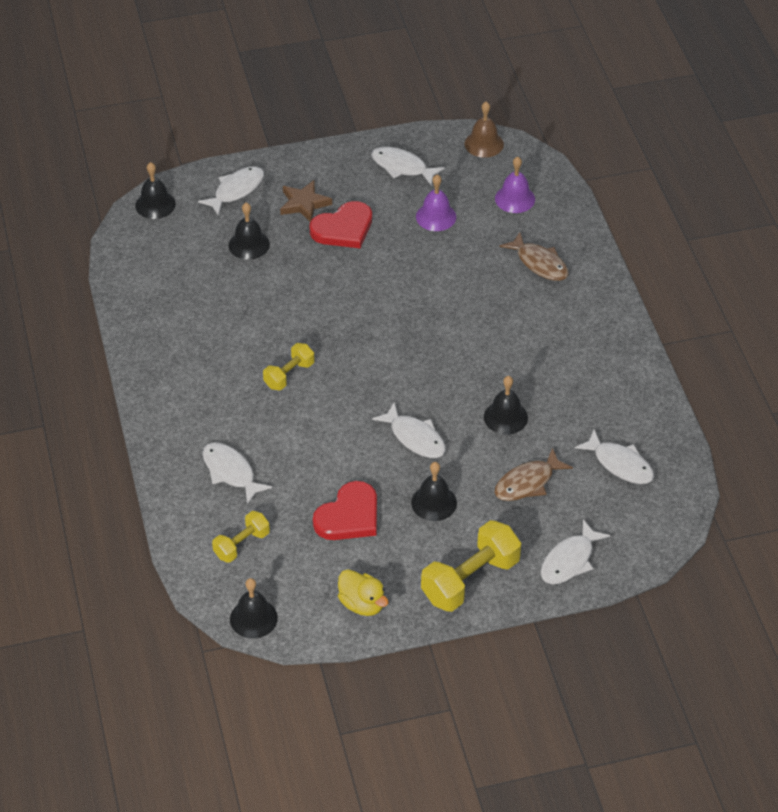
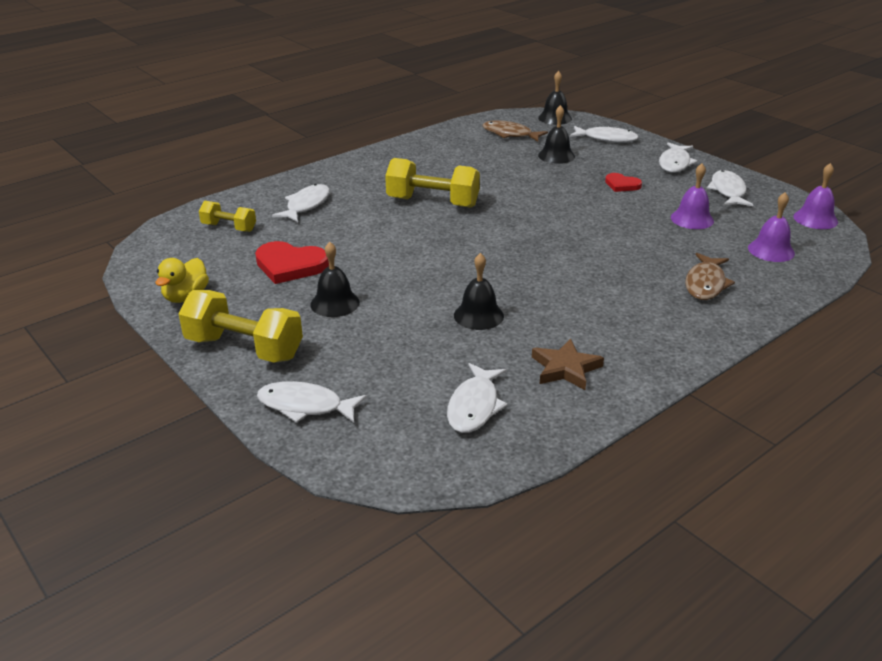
camera: 65 degrees right, 15 degrees down
(253, 618) = (148, 251): black bell -> none
(289, 375) = (432, 202): yellow dumbbell -> yellow dumbbell, size x1.74
(304, 203) = (628, 164): brown star -> brown star (565, 368)
(343, 228) = (622, 185): red heart -> red heart, size x0.58
(415, 438) = (410, 274): white fish -> white fish (674, 163)
(484, 144) = (815, 219): brown bell -> purple bell
(527, 483) = (399, 350): brown fish -> brown fish (510, 134)

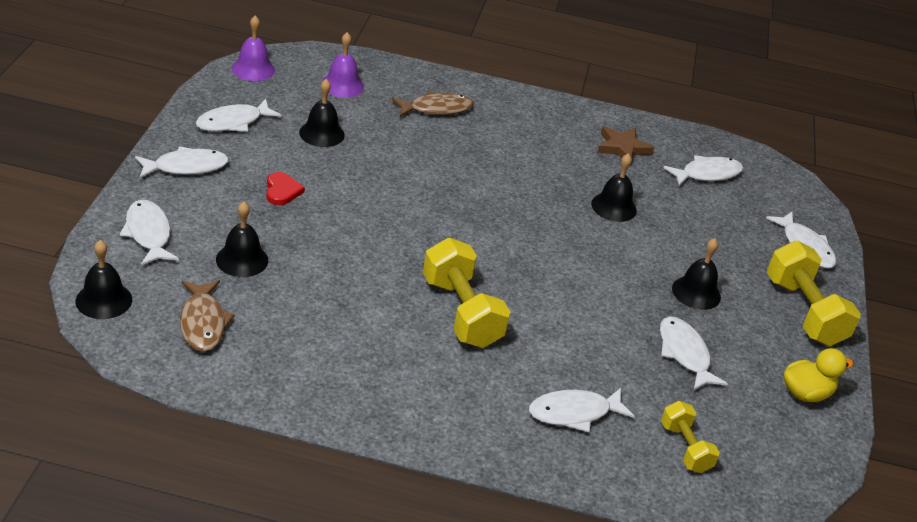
camera: 135 degrees left, 5 degrees up
(290, 265) = (684, 353): red heart -> white fish
(692, 219) = (322, 133): purple bell -> black bell

